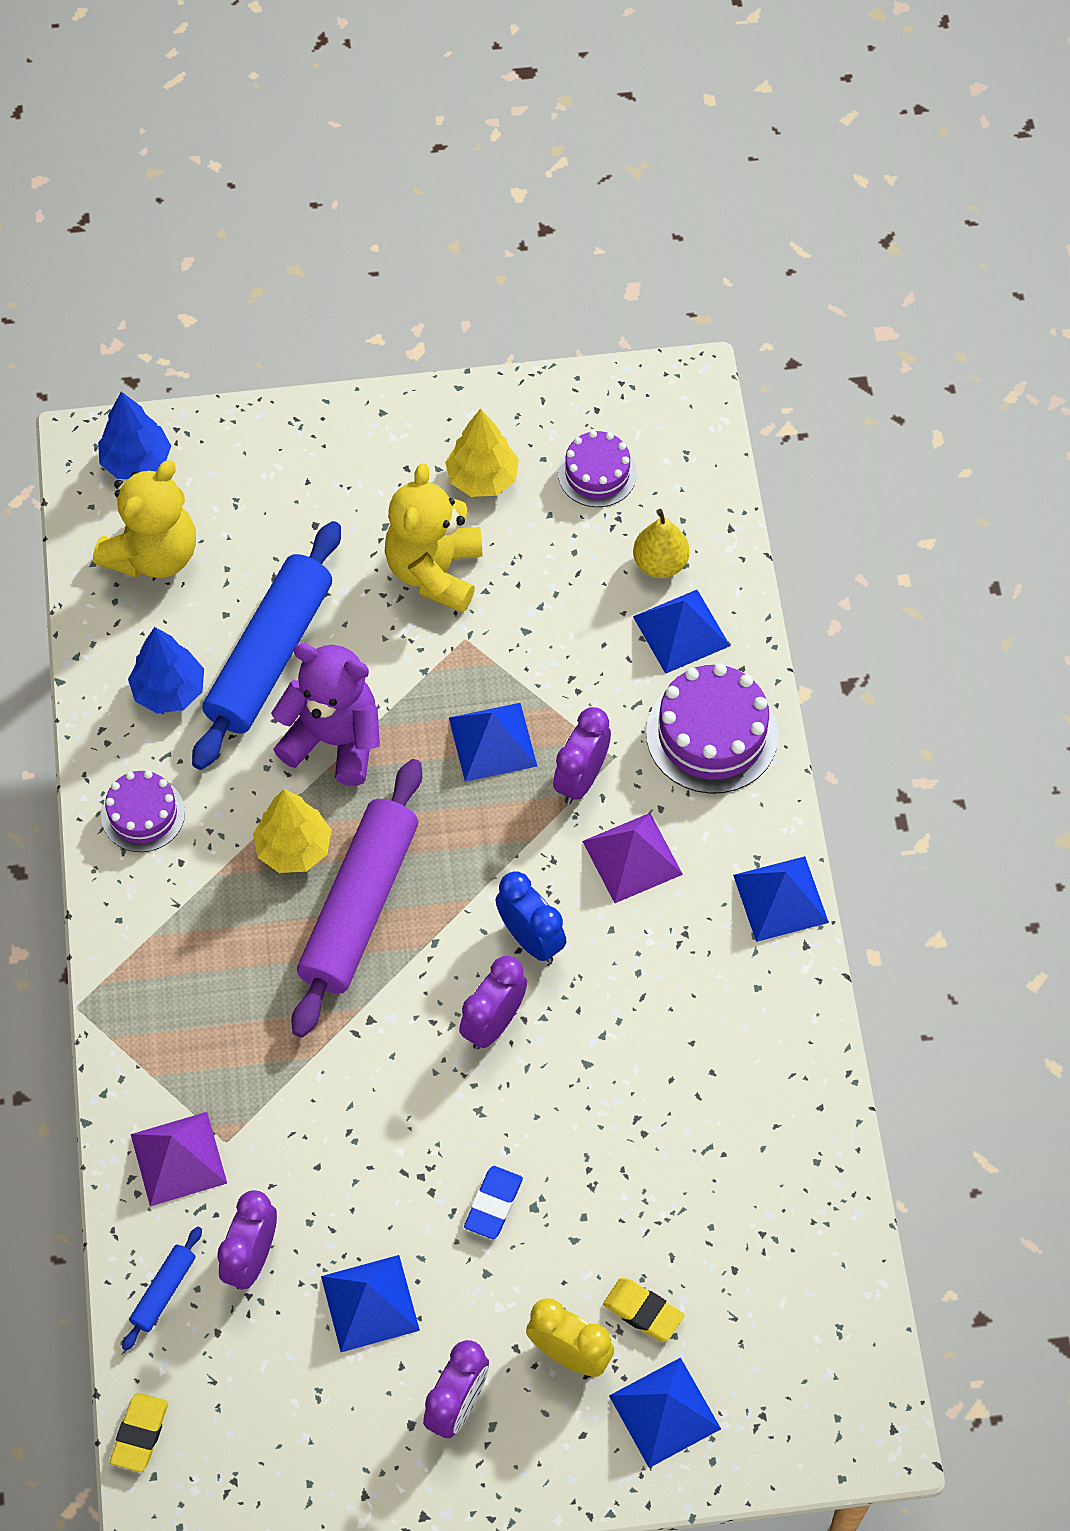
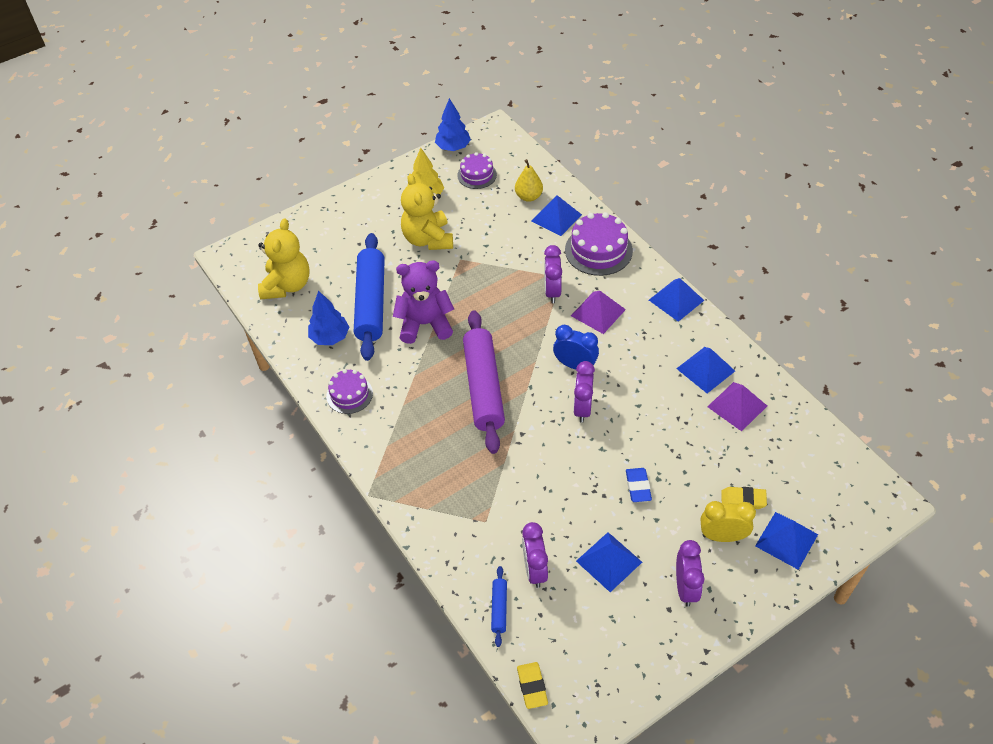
camera: 25 degrees left, 10 degrees down
(136, 462) = (255, 252): blue tree -> blue tree (453, 147)
(178, 1158) = (466, 541): purple pyramid -> purple pyramid (737, 406)
(294, 848) = (435, 377): yellow tree -> none
(492, 742) = (501, 294): blue pyramid -> blue pyramid (705, 369)

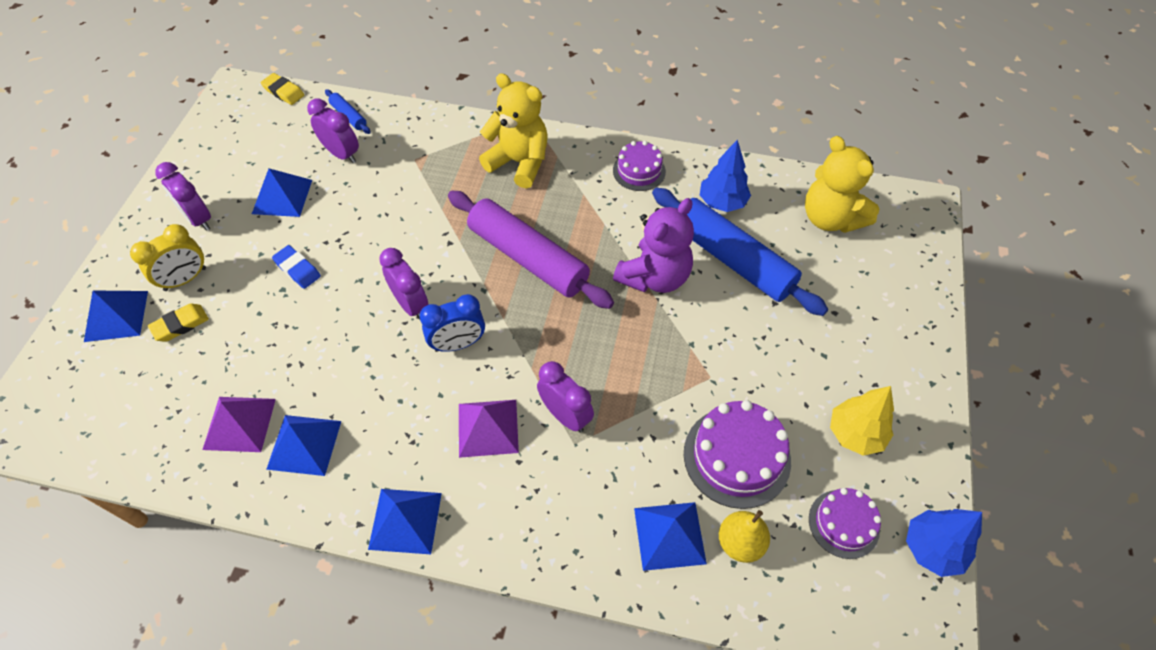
camera: 135 degrees right, 5 degrees up
(428, 239) = (775, 375): yellow teddy bear -> yellow teddy bear (519, 162)
(598, 250) = (566, 523): purple cake -> purple cake (736, 457)

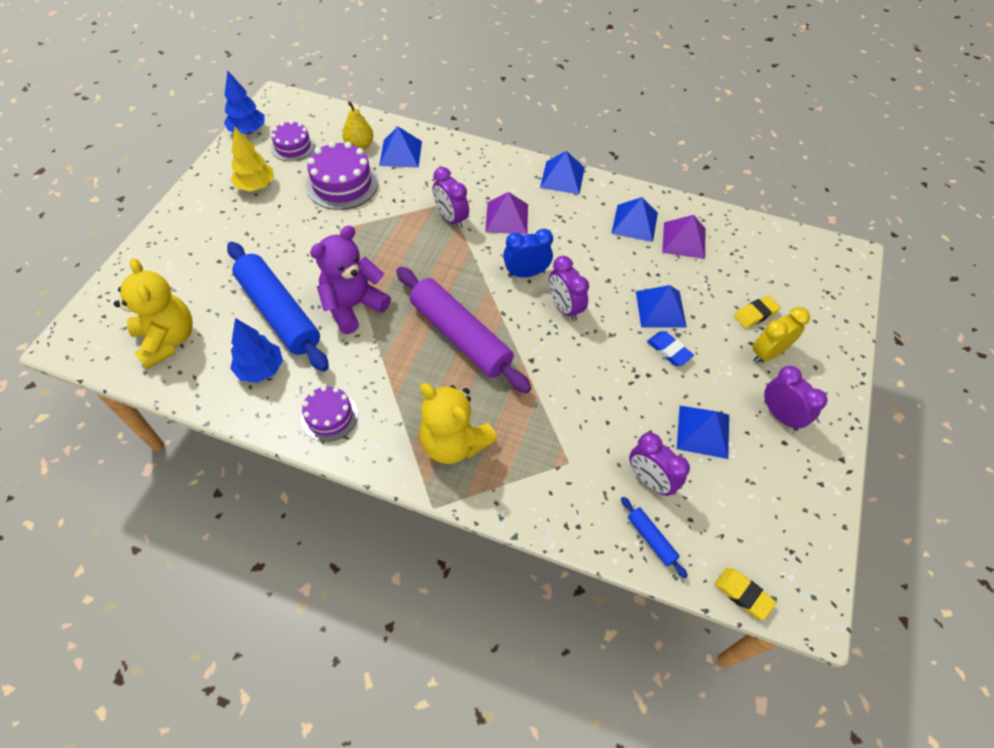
camera: 175 degrees left, 0 degrees up
(116, 316) = (813, 328): blue pyramid -> blue pyramid (660, 309)

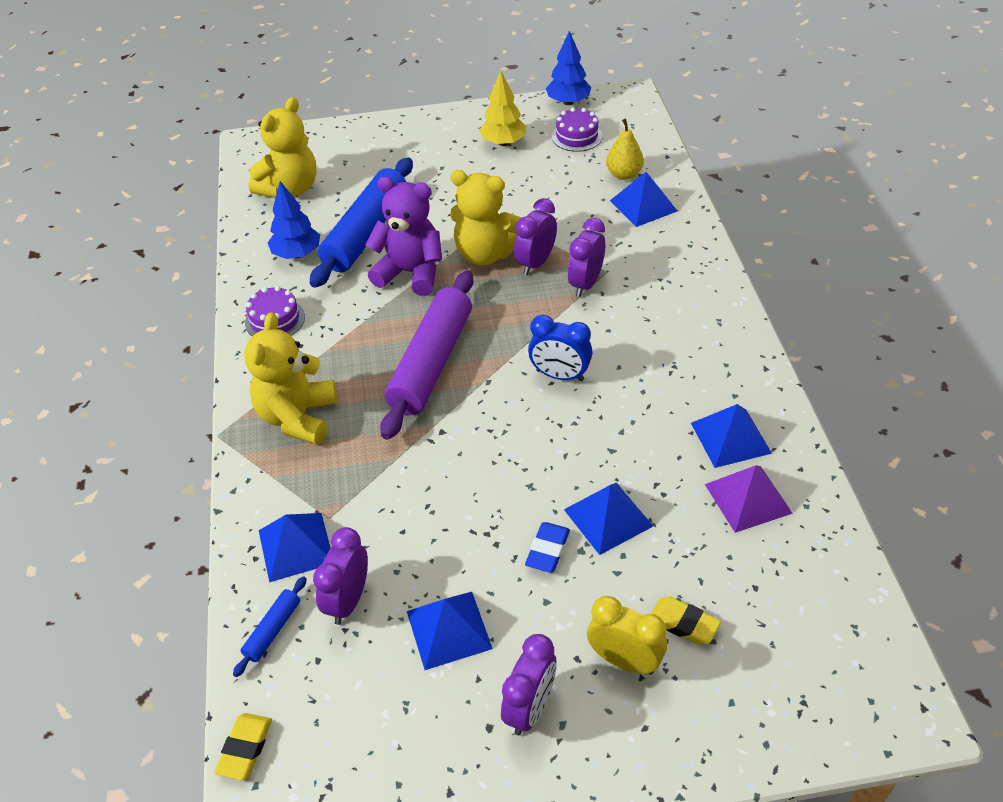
camera: 65 degrees right, 10 degrees down
(342, 184) = (559, 189): purple cake -> none
(372, 254) = (485, 254): none -> yellow teddy bear
(507, 218) = (628, 324): purple pyramid -> none
(526, 273) = (560, 375): blue clock -> blue clock turned 150 degrees clockwise
(562, 177) = (741, 342): blue pyramid -> blue pyramid (296, 546)
(564, 308) = (536, 428): purple clock -> purple clock (535, 263)

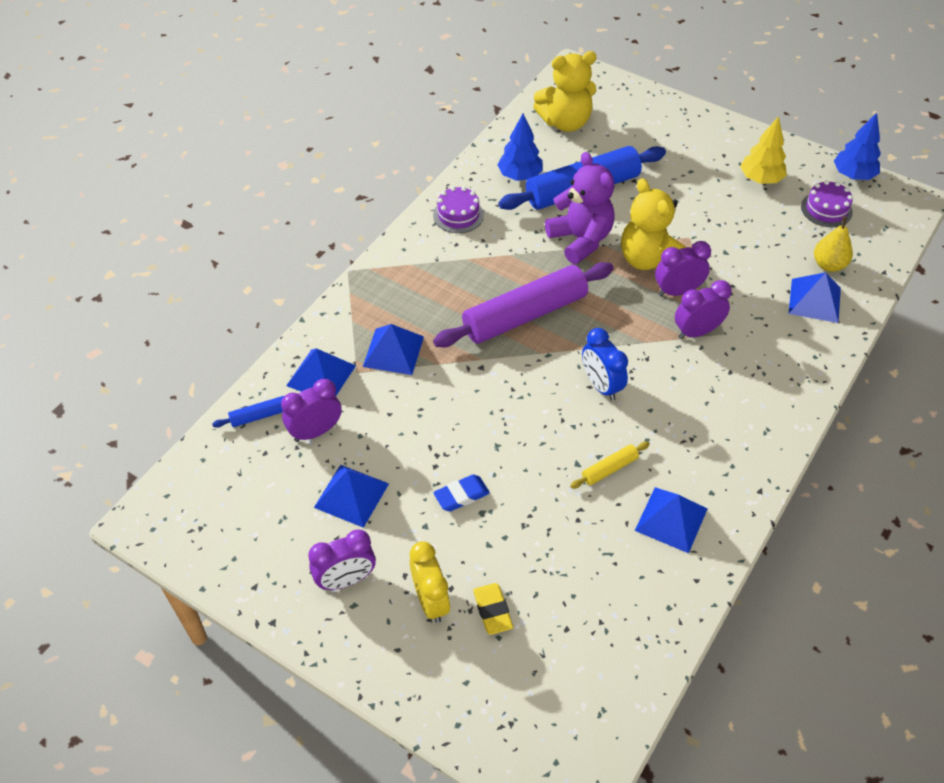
camera: 40 degrees right, 5 degrees up
(245, 748) = (181, 471): yellow eraser -> none
(298, 417) = (405, 293): yellow teddy bear -> none
(608, 517) = (523, 506): blue pyramid -> blue pyramid (393, 351)
(641, 435) = (609, 469): none -> yellow rolling pin
(748, 498) = (632, 569): purple pyramid -> none

